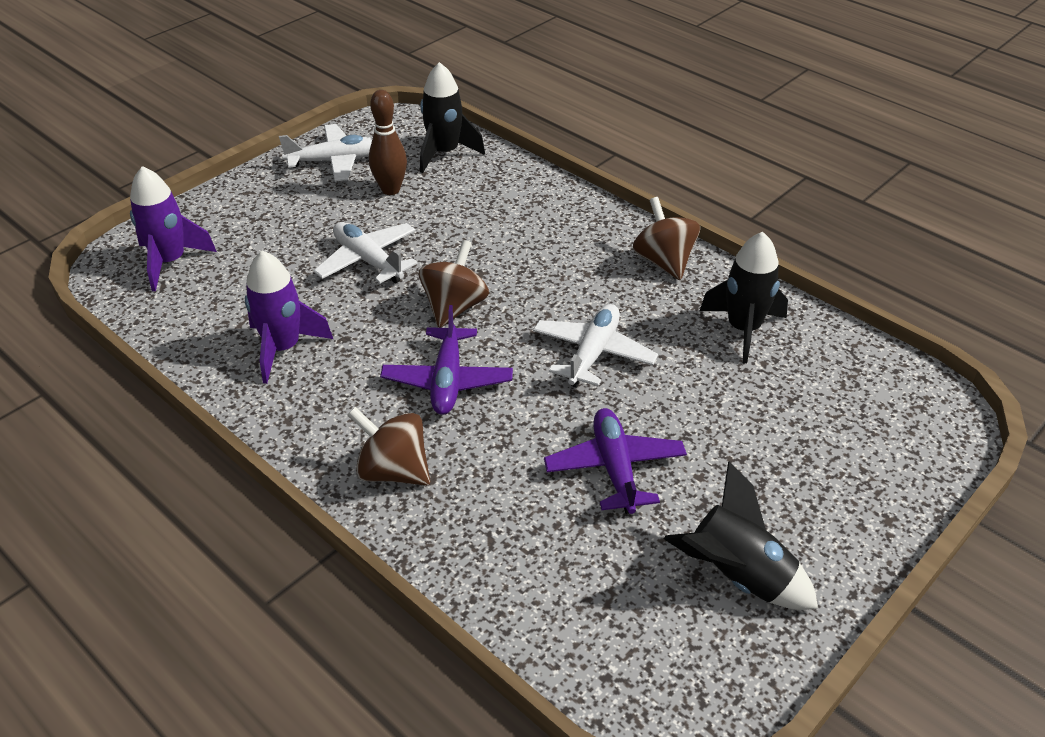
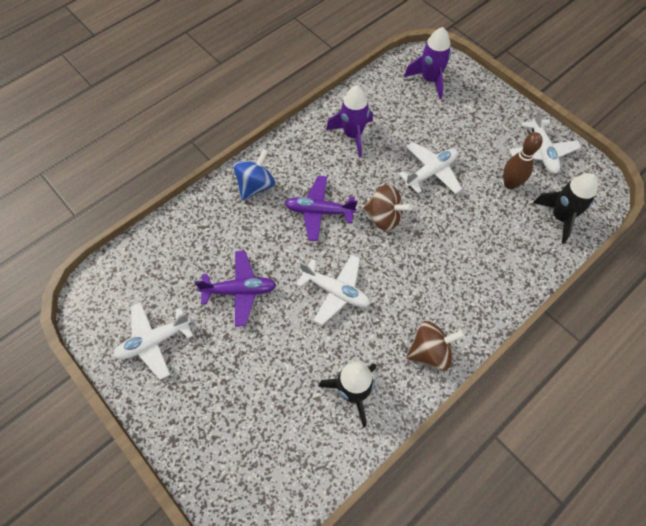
camera: 95 degrees right, 20 degrees up
(393, 471) = (256, 186): brown spinning top -> blue spinning top
(738, 576) = (154, 341): black rocket -> white plane

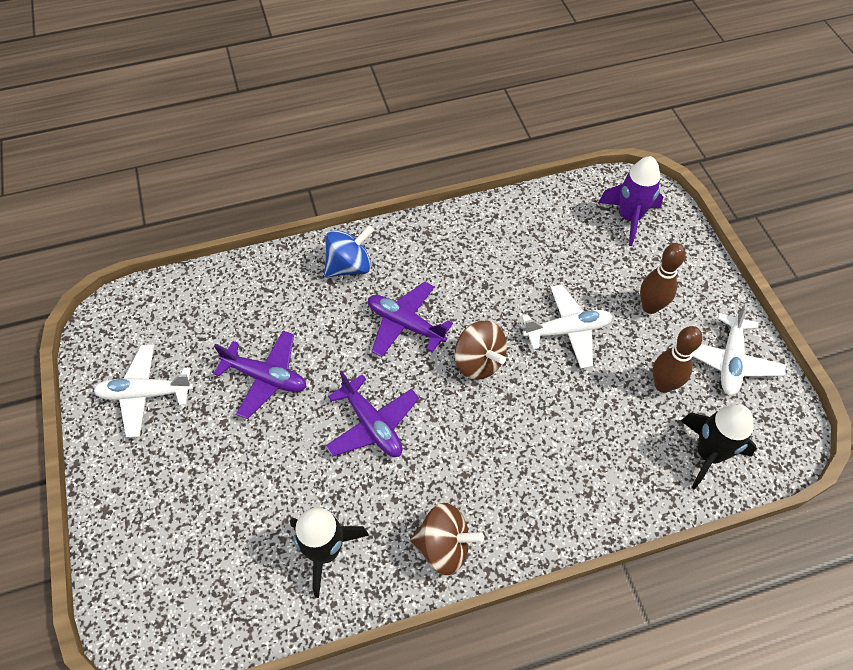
camera: 25 degrees right, 5 degrees down
(335, 291) = (372, 424): white plane -> purple plane
(352, 135) = (495, 250): purple rocket -> none
(474, 135) = (650, 307): none -> brown bowling pin

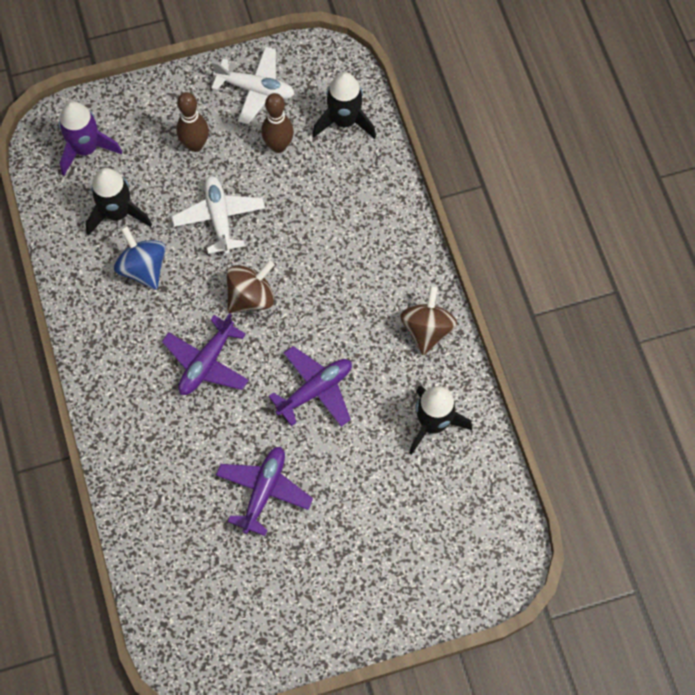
camera: 90 degrees left, 10 degrees up
(146, 394) = (280, 606): white plane -> none
(349, 266) = (132, 419): blue spinning top -> blue spinning top (143, 268)
(563, 245) = (117, 213): none -> black rocket

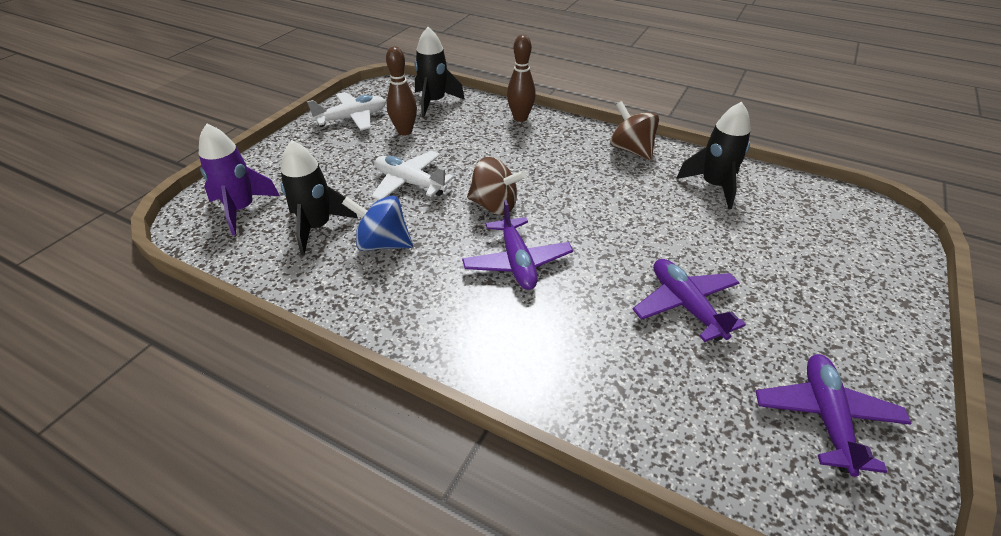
camera: 45 degrees left, 25 degrees down
(195, 145) = (339, 161): brown bowling pin -> brown bowling pin (520, 118)
(251, 297) = (494, 206): brown spinning top -> brown spinning top turned 105 degrees clockwise
(315, 390) = (618, 221): purple plane -> purple plane (826, 417)

